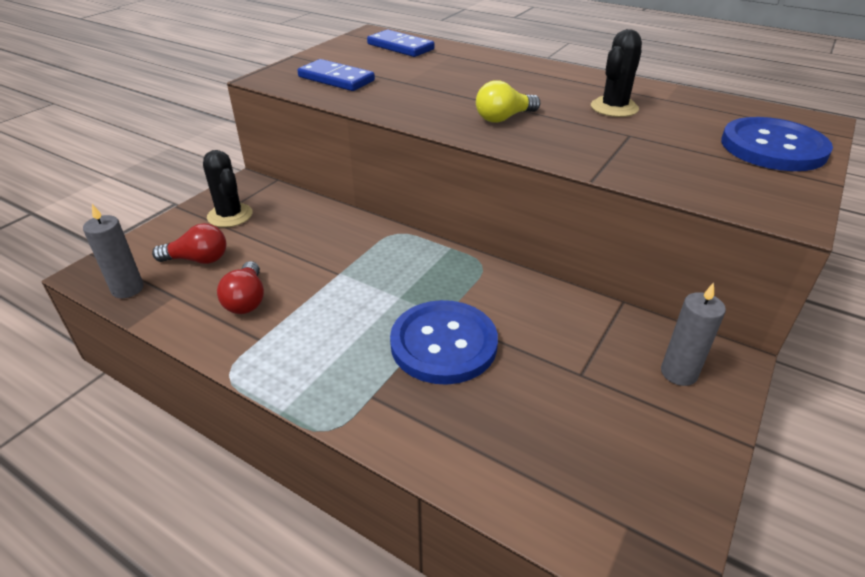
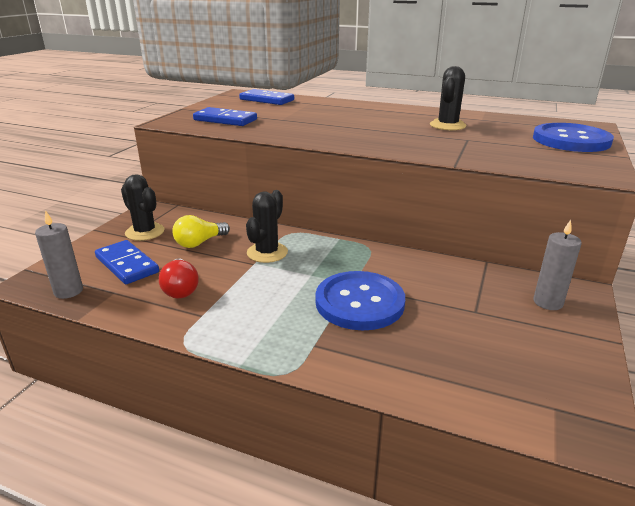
camera: 10 degrees left, 10 degrees down
(198, 259) = (127, 264): red light bulb -> blue domino
(358, 259) = (267, 252): none -> black cactus
(503, 118) = (369, 135): yellow light bulb -> yellow light bulb (199, 243)

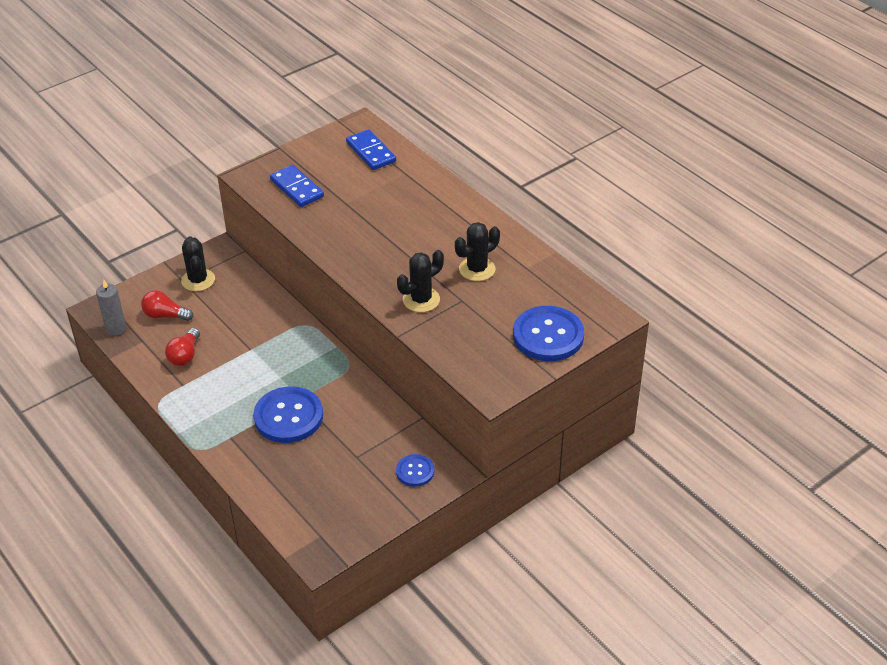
camera: 30 degrees right, 15 degrees up
(127, 264) = (165, 315): blue domino -> red light bulb
(199, 243) = (229, 310): yellow light bulb -> none
(267, 252) = (269, 341): black cactus -> black cactus (421, 300)
(548, 302) = (415, 471): grey candle -> blue button

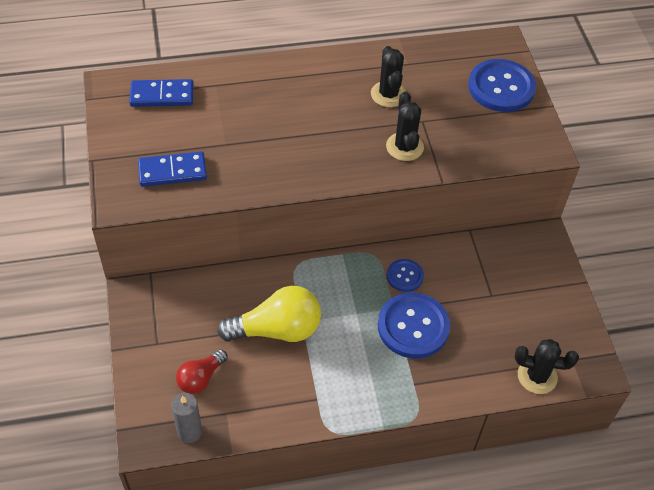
camera: 65 degrees left, 10 degrees up
(185, 355) = (274, 382): red light bulb -> none
(198, 280) = (166, 329): black cactus -> black cactus (537, 376)
(235, 338) = (277, 329): none -> yellow light bulb
(415, 471) = (531, 261): blue button -> blue button (405, 276)

